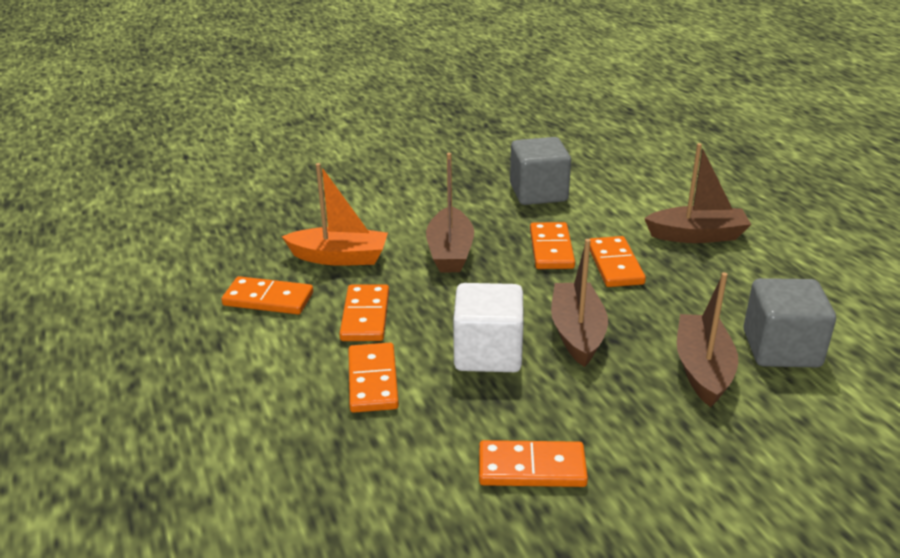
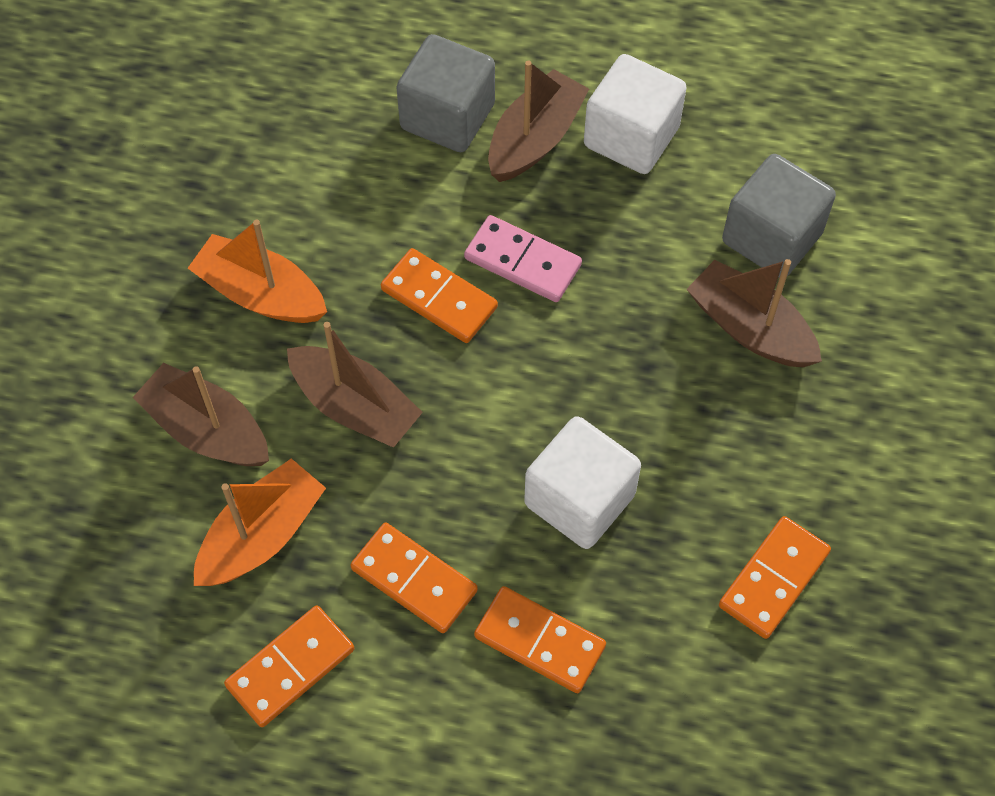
camera: 55 degrees left, 30 degrees up
(479, 199) = (261, 294): none -> orange boat
(538, 193) = (304, 219): grey cube -> grey cube (447, 116)
(577, 333) = (611, 391): brown boat -> brown boat (207, 429)
(615, 265) = (523, 261): orange domino -> pink domino
(755, 265) = (631, 137): none -> white cube

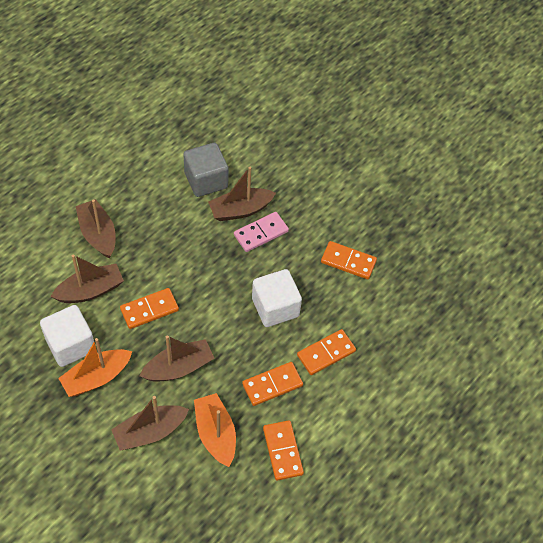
camera: 65 degrees left, 5 degrees down
(417, 191) = (90, 290): none -> brown boat
(447, 116) = (61, 260): grey cube -> none
(523, 261) = (154, 270): pink domino -> pink domino (261, 233)
(631, 137) = (124, 200): white cube -> white cube (70, 345)
(773, 579) = (348, 262): orange domino -> orange domino turned 45 degrees counterclockwise

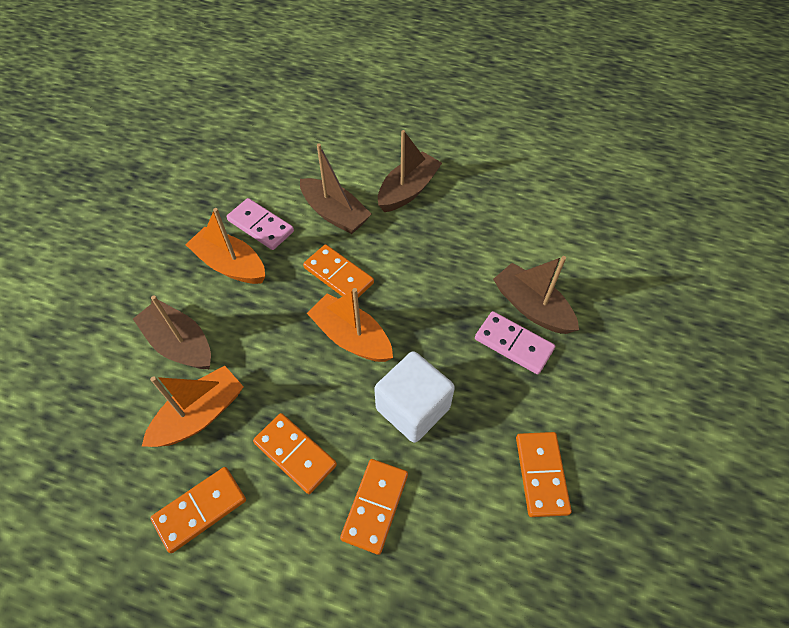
camera: 70 degrees right, 0 degrees up
(70, 345) = (260, 226): white cube -> pink domino
(179, 367) = (275, 336): brown boat -> none
(205, 321) = (351, 337): none -> orange boat
(206, 180) = (547, 254): grey cube -> none
(326, 353) = (375, 506): orange domino -> orange domino turned 75 degrees clockwise

